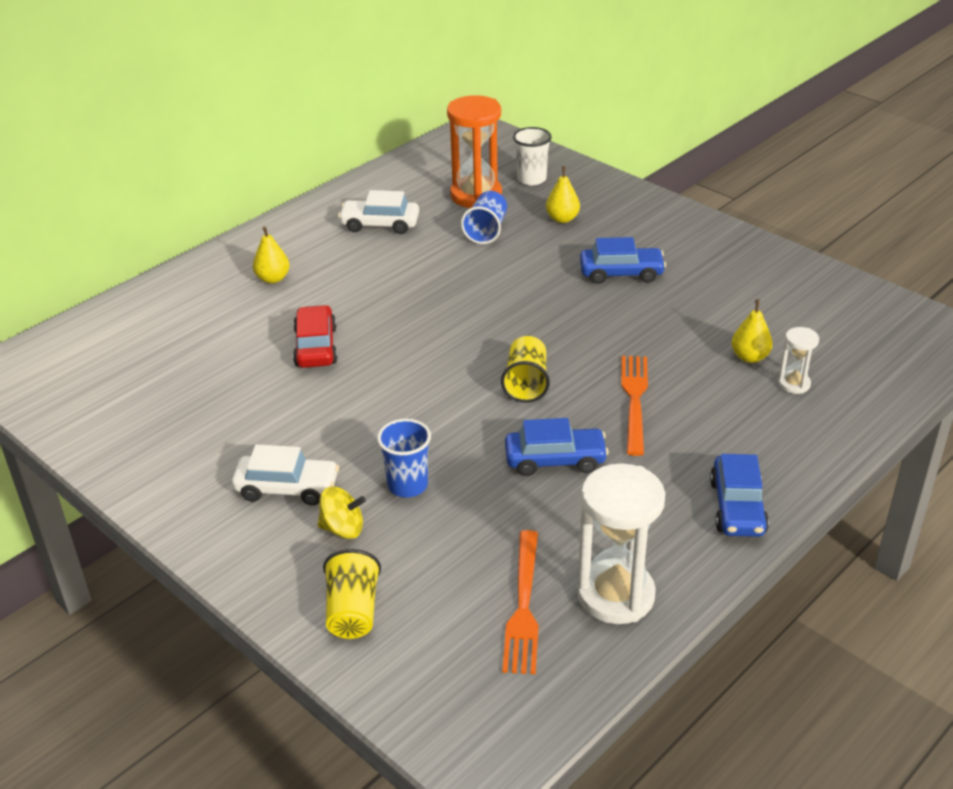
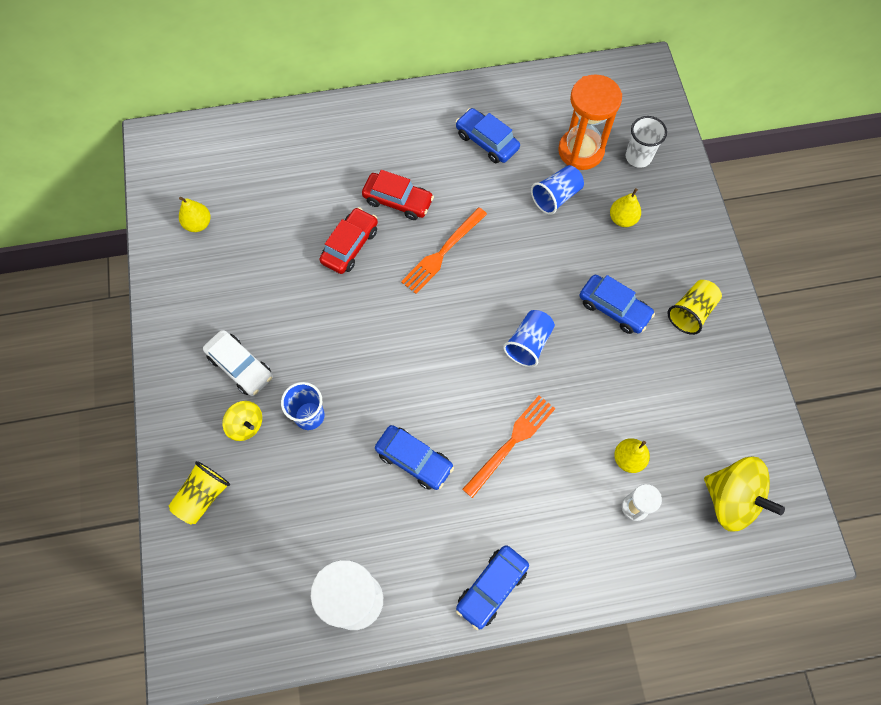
camera: 35 degrees right, 30 degrees up
(273, 279) = (373, 156): yellow pear -> yellow pear (198, 224)
(333, 296) = (398, 201): none -> red car
(380, 224) = (486, 141): white car -> blue car
(523, 606) = (296, 566): orange fork -> orange fork (442, 253)
(526, 383) = (454, 376): yellow cup -> yellow cup (691, 312)
(572, 329) = (528, 343): none -> blue cup
(863, 338) = (731, 499): none -> yellow spinning top

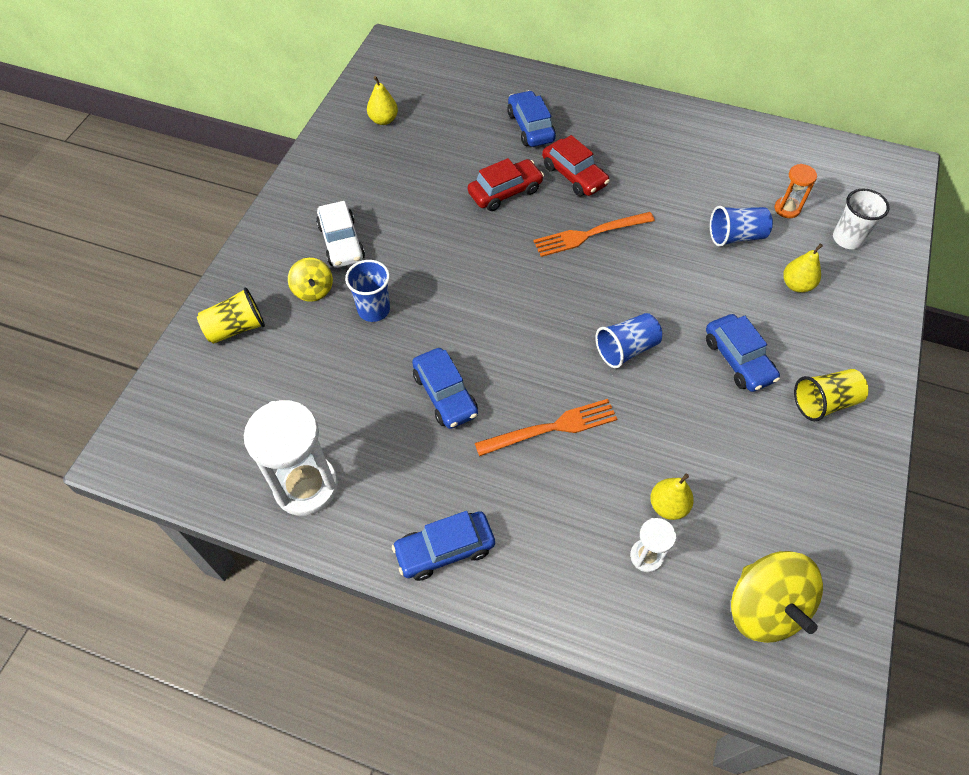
camera: 30 degrees right, 10 degrees down
(486, 141) = (693, 163): blue car -> blue car (530, 127)
(581, 151) = (787, 209): orange hourglass -> orange hourglass, size x0.50

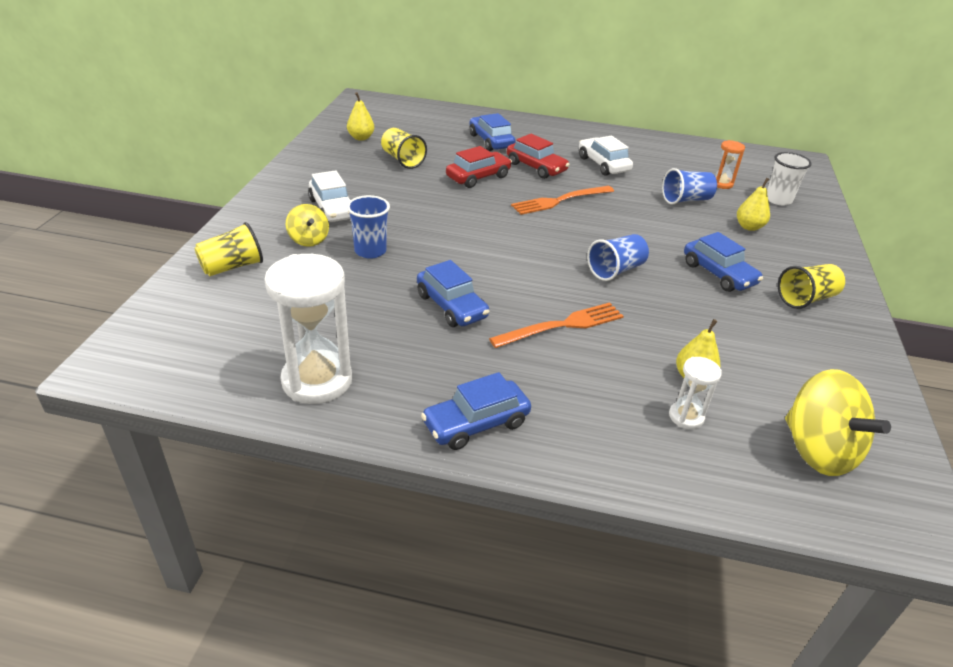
camera: 10 degrees left, 20 degrees down
(425, 160) = (402, 160): none -> yellow cup
(653, 171) = (603, 164): none -> white car

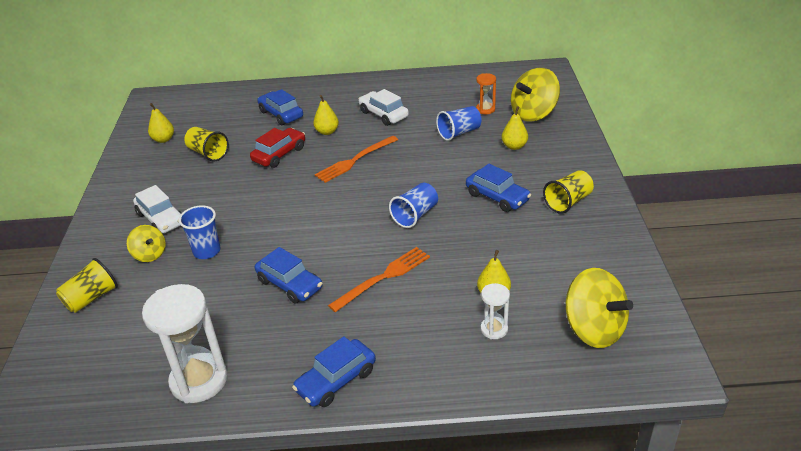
camera: 10 degrees left, 0 degrees up
(536, 167) = (327, 132): red car -> yellow pear
(778, 200) = (533, 113): white cup -> yellow spinning top

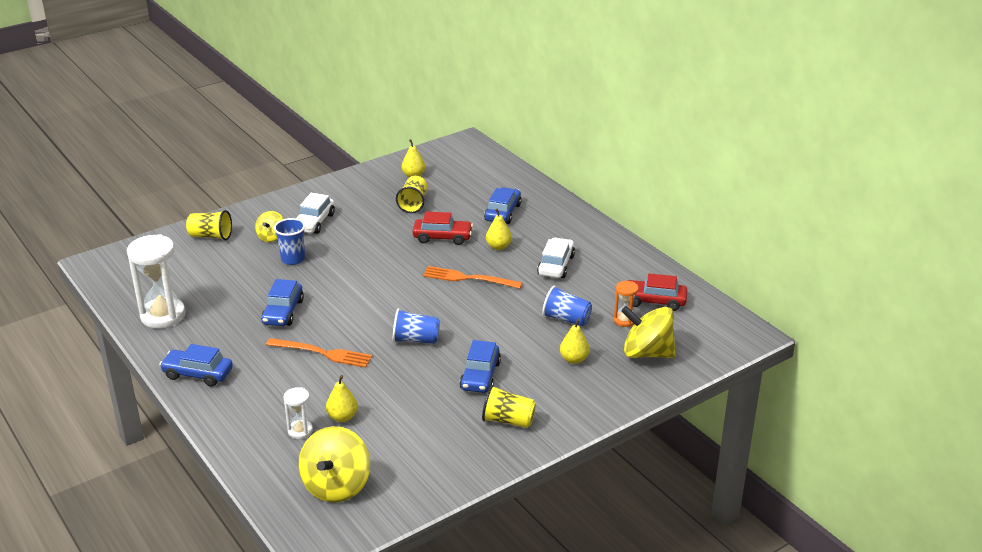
camera: 55 degrees right, 5 degrees down
(473, 90) = (654, 301): none -> red car

